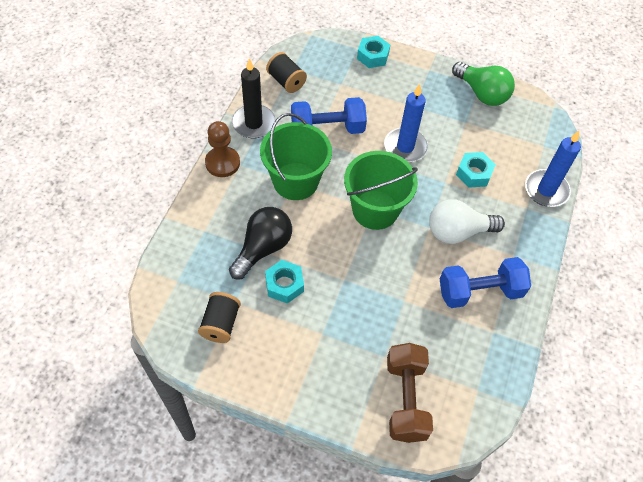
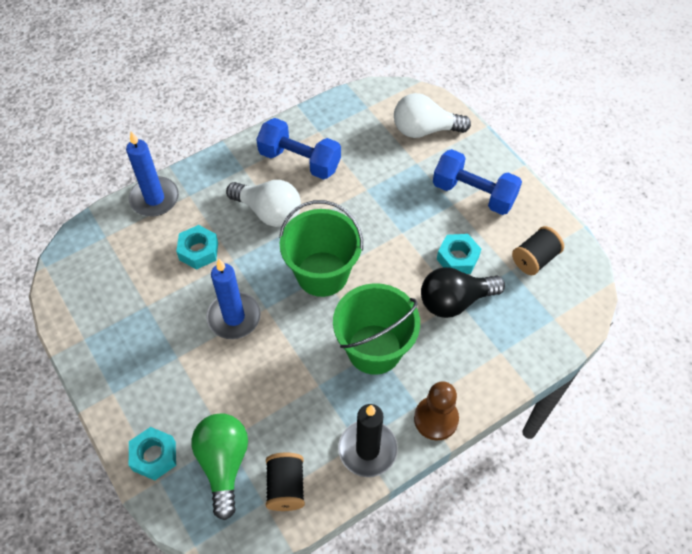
camera: 140 degrees left, 0 degrees up
(327, 129) = (293, 389): blue dumbbell -> blue dumbbell (473, 194)
(405, 399) = (424, 130): brown dumbbell -> white light bulb
(482, 93) = (94, 326): green light bulb -> green light bulb (224, 464)

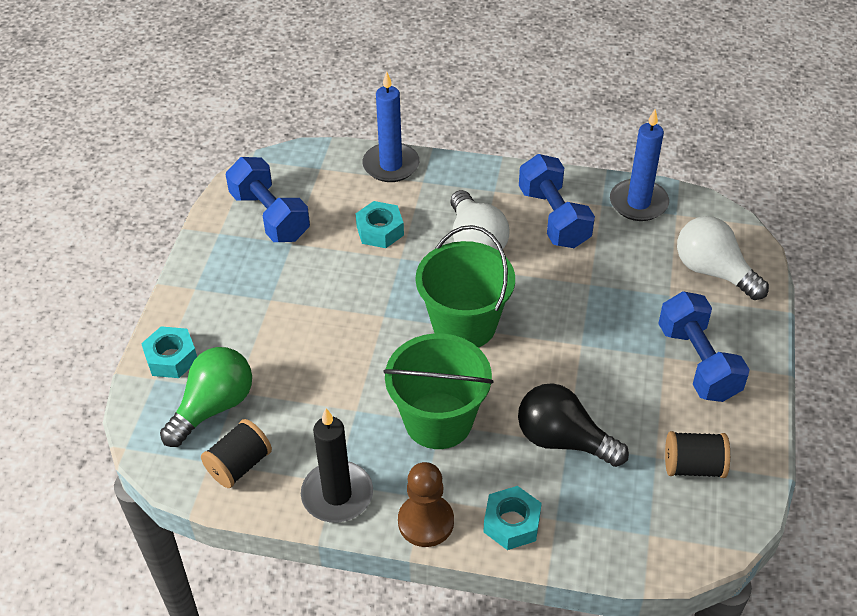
camera: 45 degrees right, 10 degrees down
(108, 298) = (270, 216): none -> blue dumbbell
(234, 317) = (349, 303): blue candle -> blue candle (638, 203)
(457, 258) = (611, 406): turquoise nut -> turquoise nut (511, 523)

